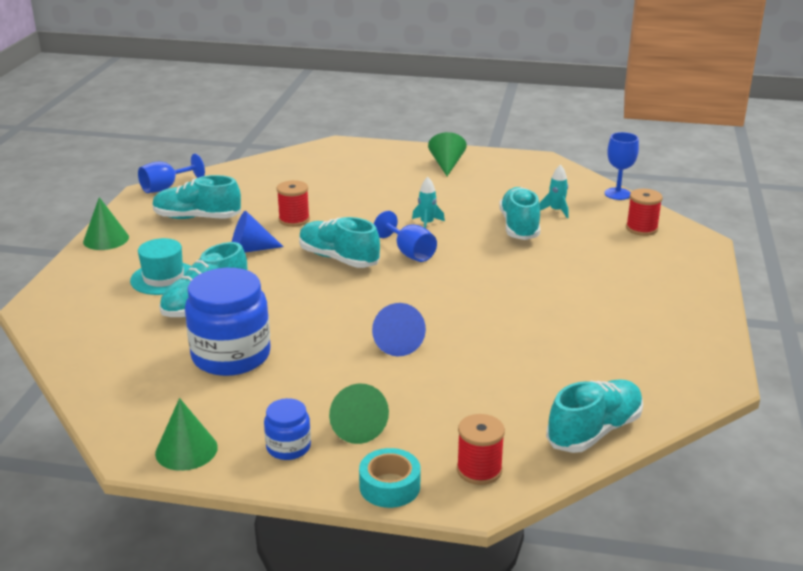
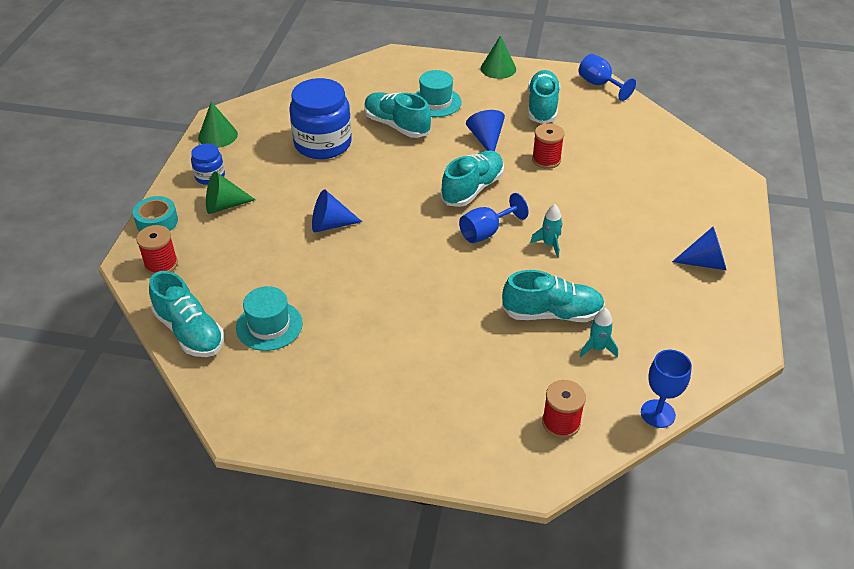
camera: 90 degrees right, 15 degrees up
(447, 165) = (705, 262): green cone -> blue cone
(570, 375) = (269, 326): none -> turquoise hat

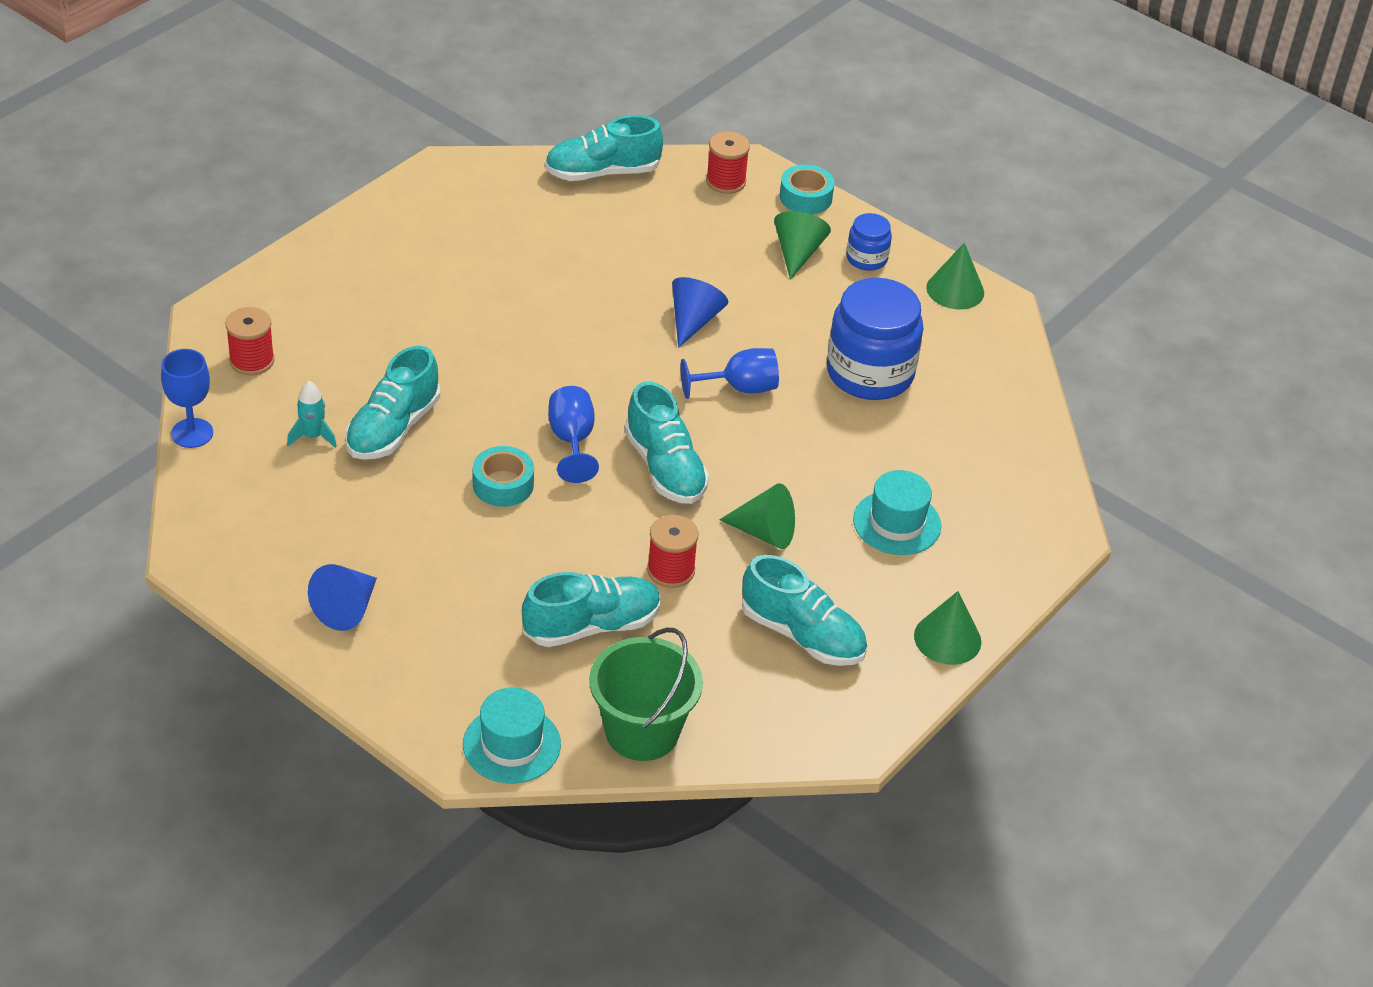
camera: 115 degrees right, 0 degrees up
(269, 326) = (564, 223): turquoise hat -> turquoise hat (511, 744)
(396, 125) = (864, 458): turquoise shoe -> turquoise shoe (592, 626)
(486, 139) = (764, 532): blue cone -> green cone
(549, 244) = (503, 484): turquoise rocket -> turquoise tape
(600, 85) = (816, 741): blue goblet -> blue goblet (739, 388)
(655, 132) = (642, 731): none -> green bucket

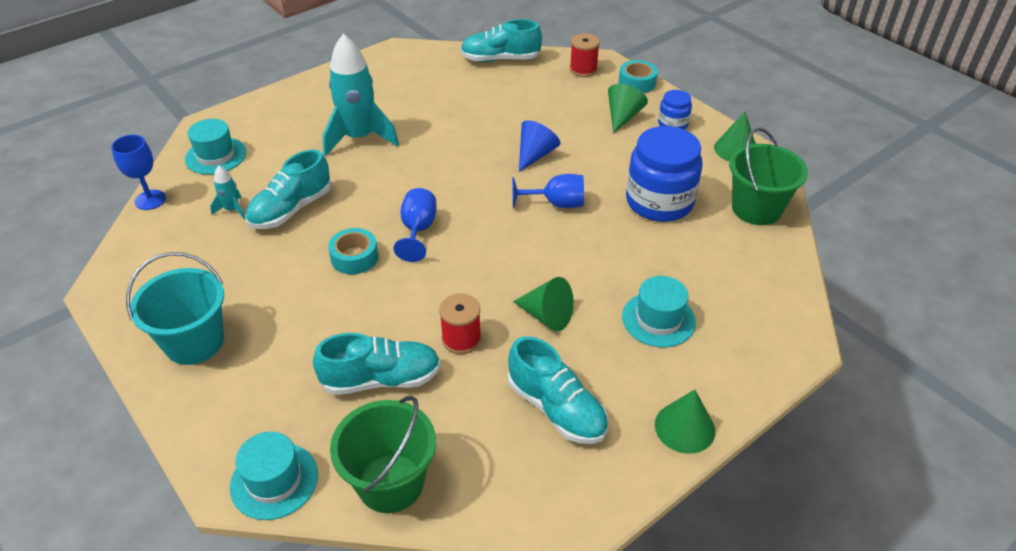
camera: 15 degrees right, 0 degrees up
(252, 361) = (216, 156): red spool -> turquoise hat
(346, 609) = (194, 342): blue cone -> turquoise bucket
(444, 316) = (359, 138): none -> turquoise rocket
(665, 468) = (482, 257): turquoise shoe -> none
(992, 371) = (756, 209): none -> green bucket

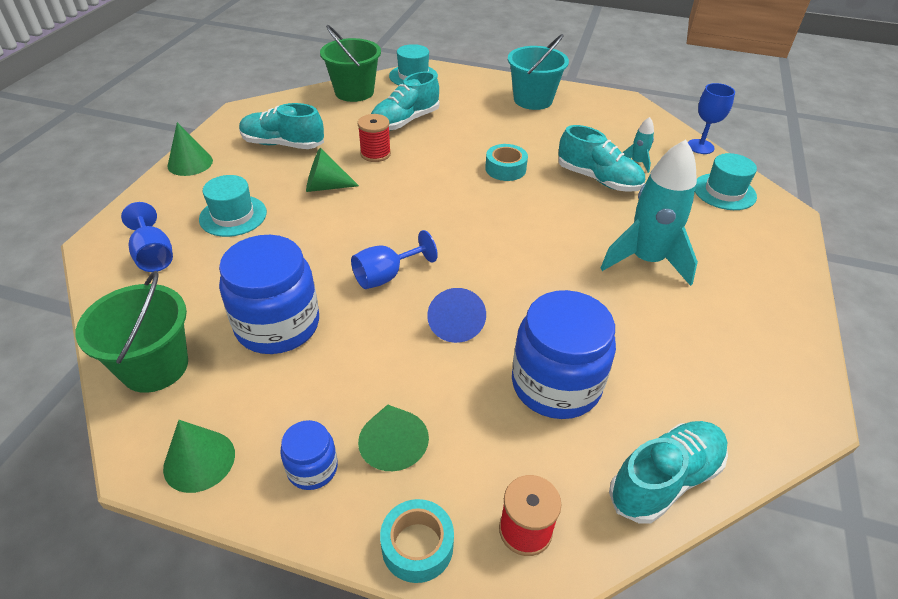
camera: 145 degrees right, 0 degrees up
(291, 209) = (598, 179): turquoise shoe -> turquoise shoe turned 120 degrees clockwise
(418, 230) = (483, 203): blue goblet -> blue goblet (154, 255)
(508, 105) = (556, 384): none -> blue jar

